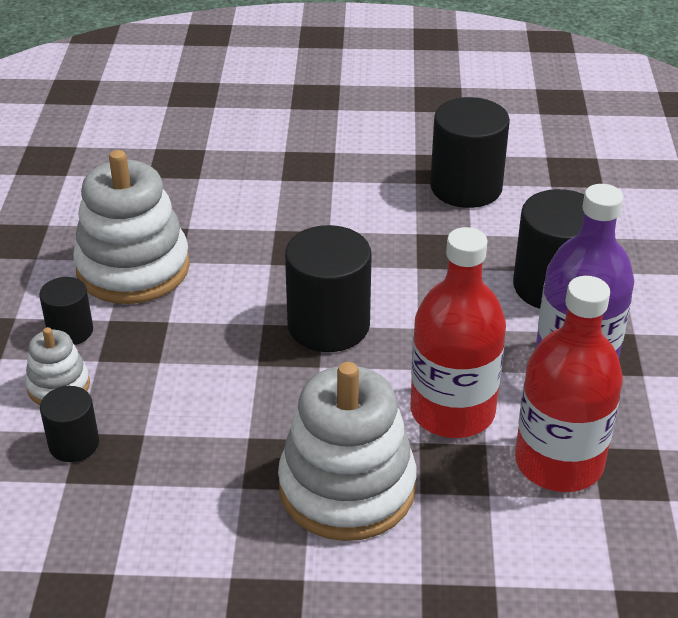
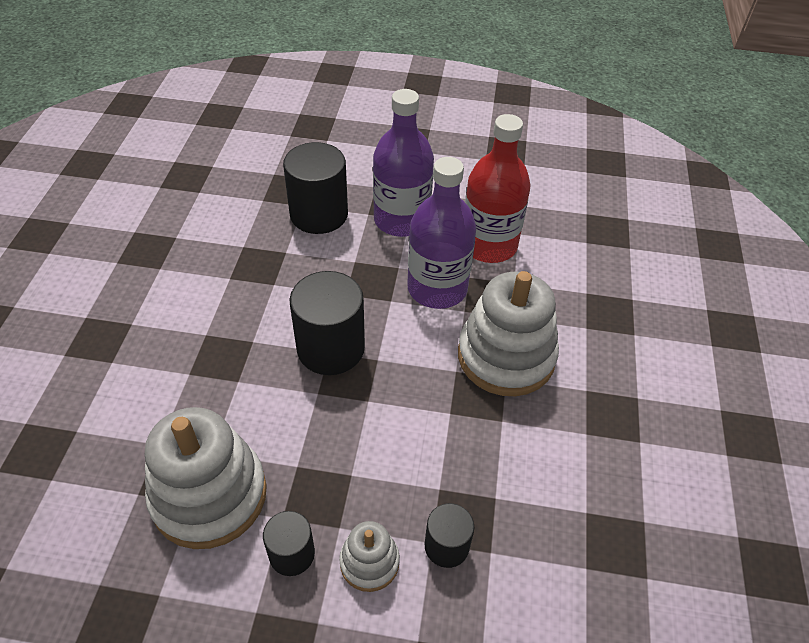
camera: 85 degrees left, 10 degrees up
(452, 411) = (437, 288): red bottle -> purple bottle
(466, 187) = (181, 239): black cylinder -> none

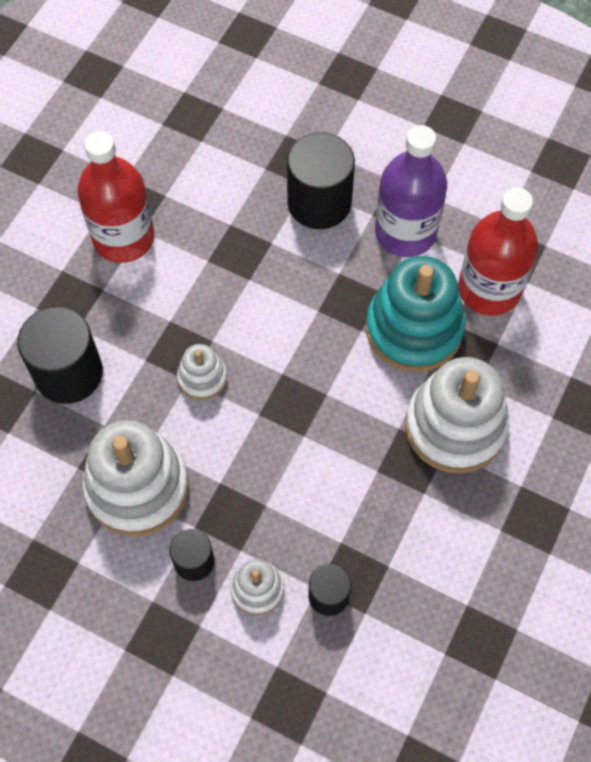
camera: 20 degrees right, 15 degrees up
(143, 277) = (123, 238): none -> red bottle
(251, 375) = (202, 378): none -> white stacking toy
(330, 348) = (285, 369): black cylinder -> black cylinder (68, 373)
(437, 288) = (414, 329): purple bottle -> turquoise stacking toy

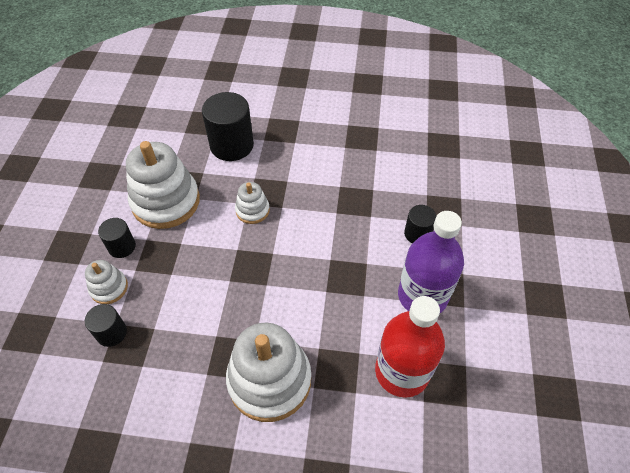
camera: 70 degrees right, 10 degrees down
(123, 238) = (335, 140): red bottle -> none
(319, 202) = (417, 233): black cylinder -> black cylinder, size x0.55
(414, 329) = (342, 326): turquoise stacking toy -> none

